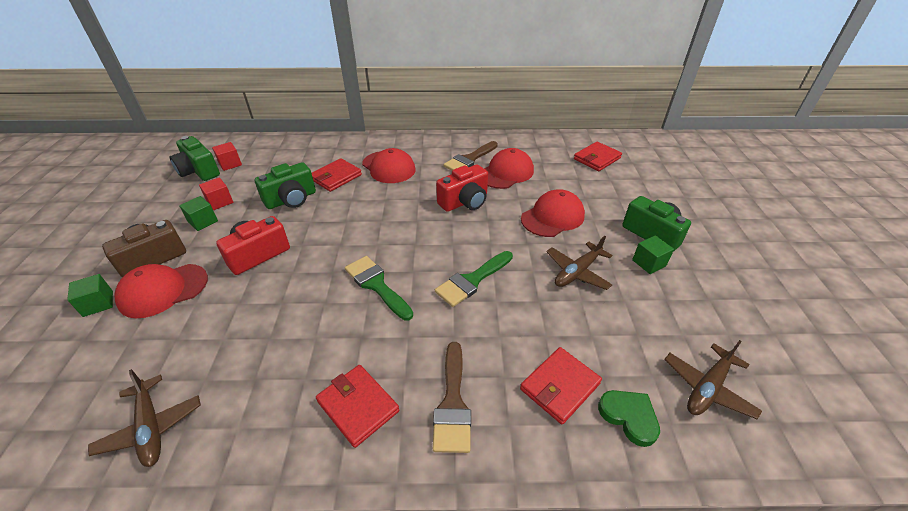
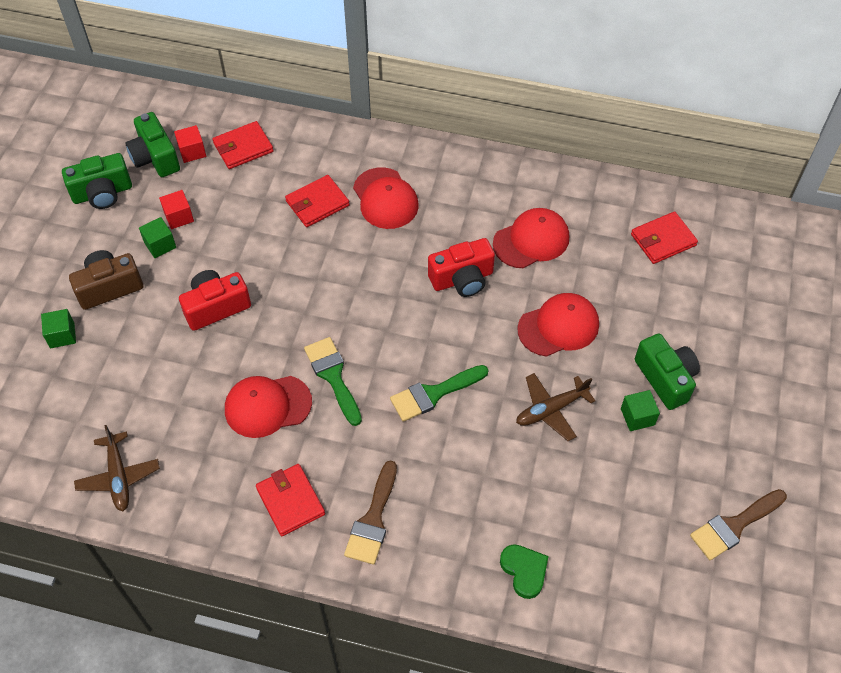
camera: 15 degrees right, 15 degrees up
(163, 290) = (122, 333): red cap -> red cap (267, 406)
(291, 199) = (259, 230): green camera -> green camera (102, 193)
(469, 159) = (493, 206): brown brush -> brown brush (734, 526)
(559, 386) = (475, 528): red wallet -> red wallet (243, 147)
(707, 388) = (612, 564): brown plane -> none

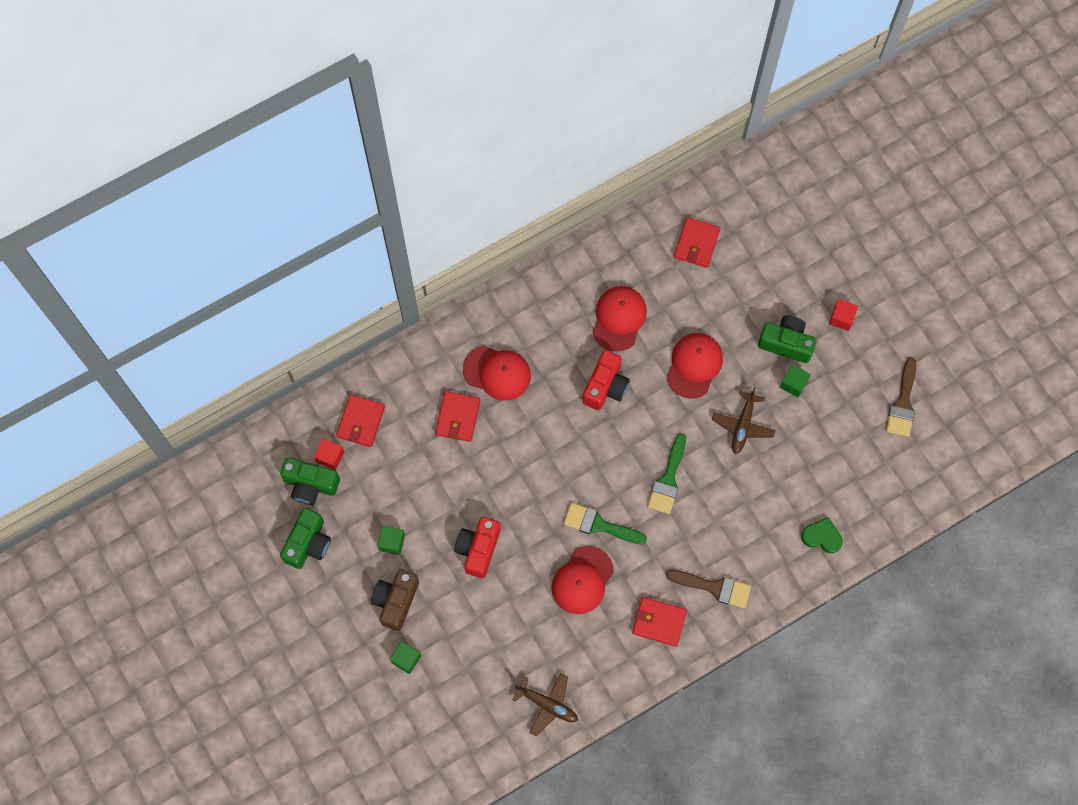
camera: 45 degrees left, 15 degrees up
(179, 217) = (380, 512): red cube -> red cube (841, 318)
(373, 520) = (714, 587): brown brush -> brown brush turned 45 degrees counterclockwise

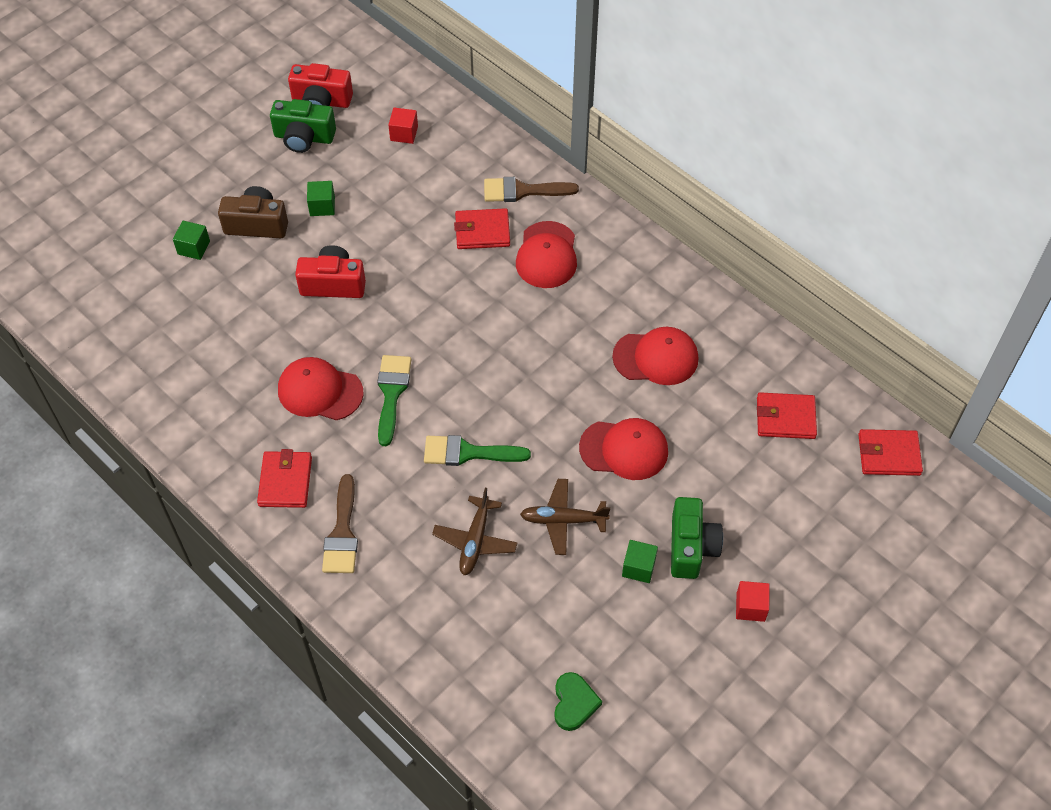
camera: 75 degrees right, 15 degrees down
(310, 485) = (369, 125): green camera -> none
(360, 421) = (451, 149): red wallet -> red wallet (889, 454)
(547, 705) = (163, 389): brown plane -> brown plane (475, 541)
(605, 386) = (565, 363): red camera -> red camera (321, 101)
(822, 536) = (440, 645): green heart -> green heart (574, 703)
(903, 403) = (657, 710): brown brush -> brown brush (522, 191)

